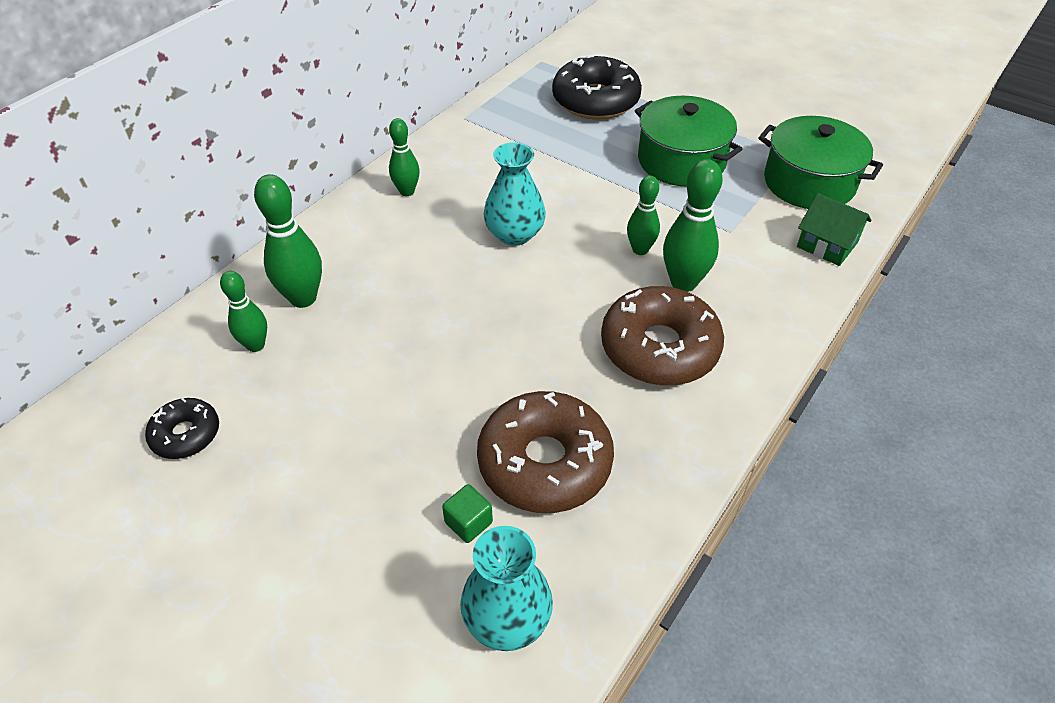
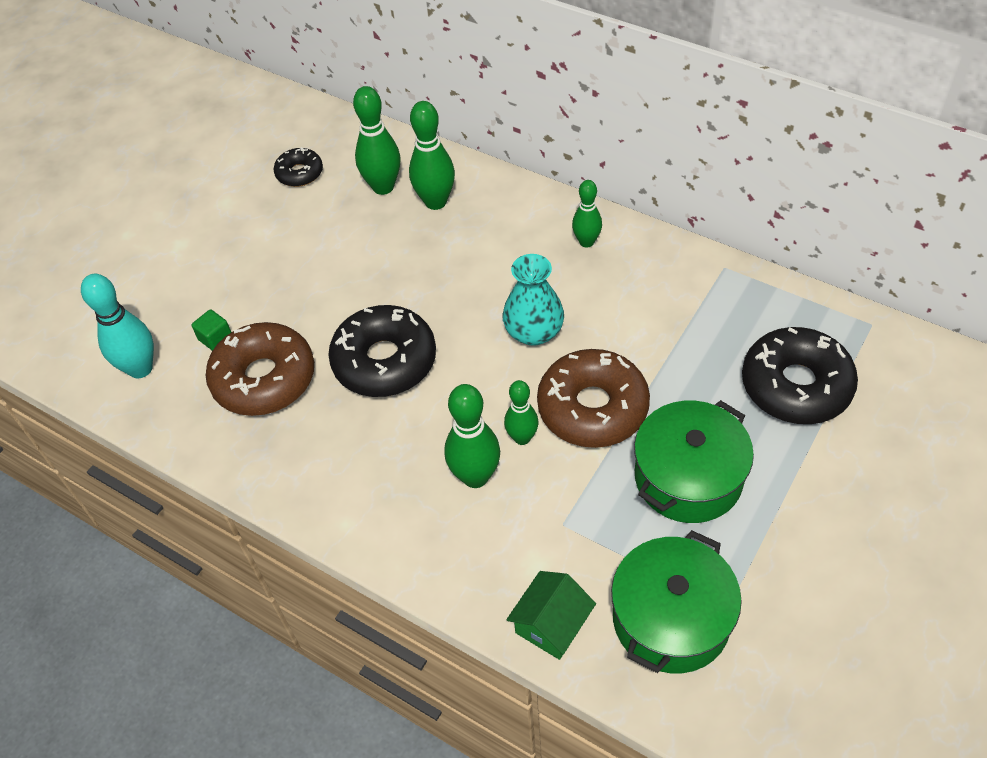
camera: 90 degrees right, 5 degrees up
(255, 345) = (383, 187): green bowling pin -> green bowling pin, size x1.57
(507, 619) = (140, 368): turquoise vase -> turquoise bowling pin
(534, 347) = (384, 361): none -> black donut
(659, 348) = (386, 455): brown donut -> brown donut (592, 408)

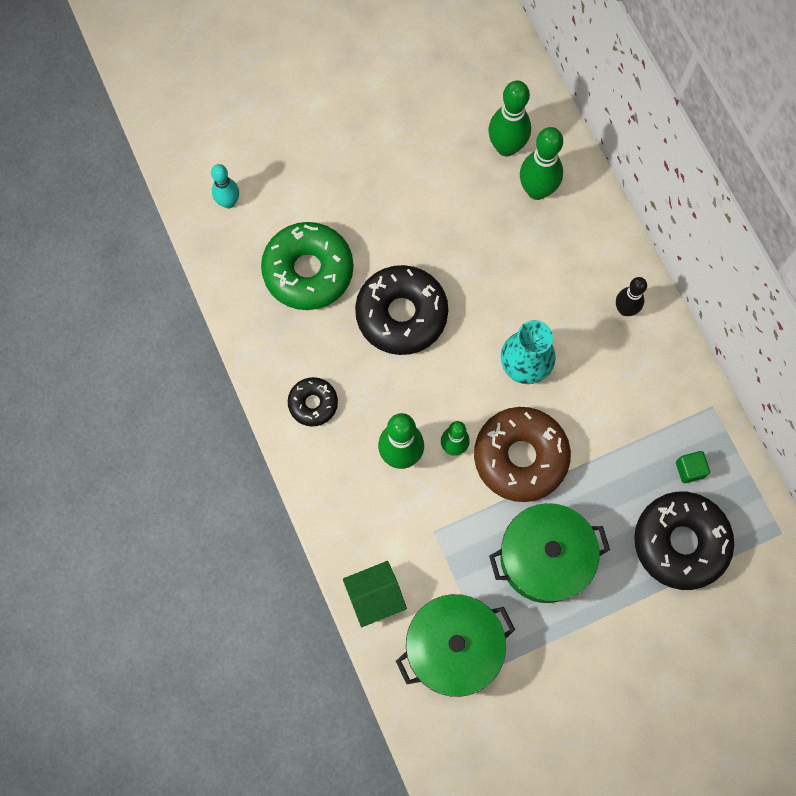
camera: 30 degrees right, 20 degrees up
(140, 368) = (228, 202): turquoise bowling pin -> turquoise bowling pin, size x0.64
(215, 338) = (295, 211): green cube -> green cube (689, 469)
(264, 379) = (308, 271): brown donut -> green donut
(299, 173) = (451, 88): black donut -> black donut (313, 403)
(586, 242) = (625, 309): green bowling pin -> black bowling pin

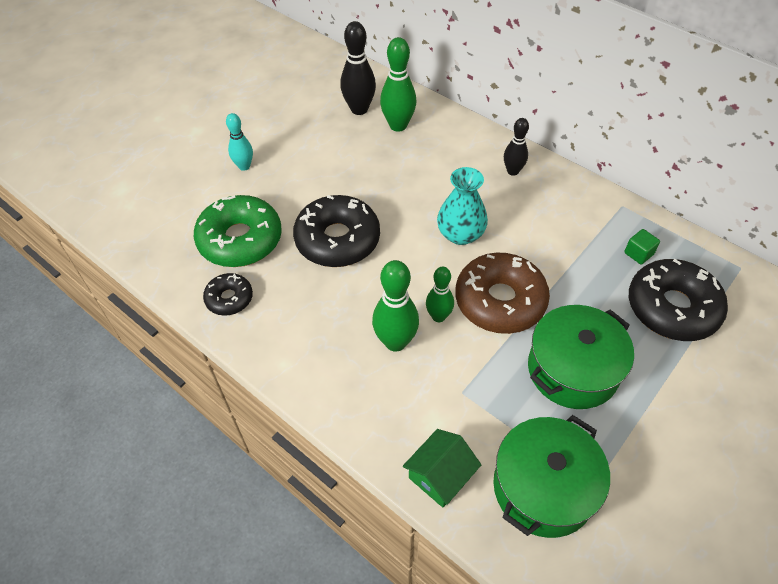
camera: 25 degrees left, 20 degrees down
(228, 202) = (146, 218): turquoise bowling pin -> turquoise bowling pin (244, 166)
(313, 403) = (293, 335): black donut -> black donut (229, 298)
(506, 147) = (359, 109): green bowling pin -> black bowling pin

